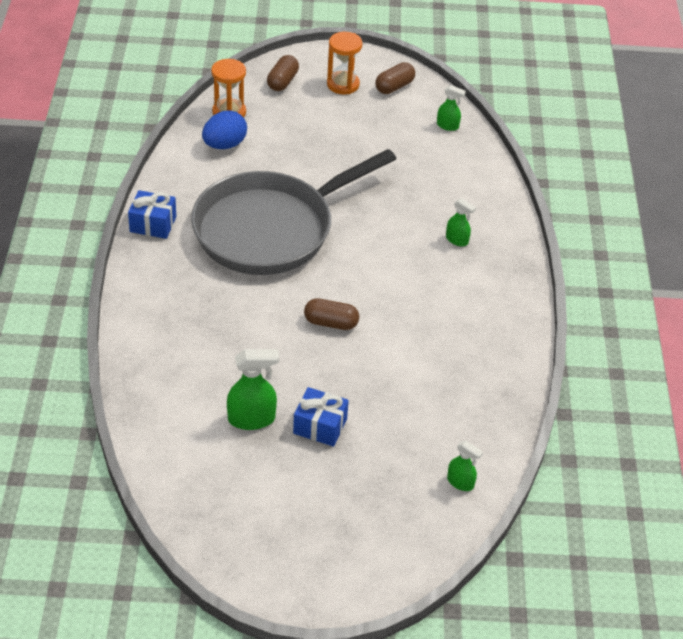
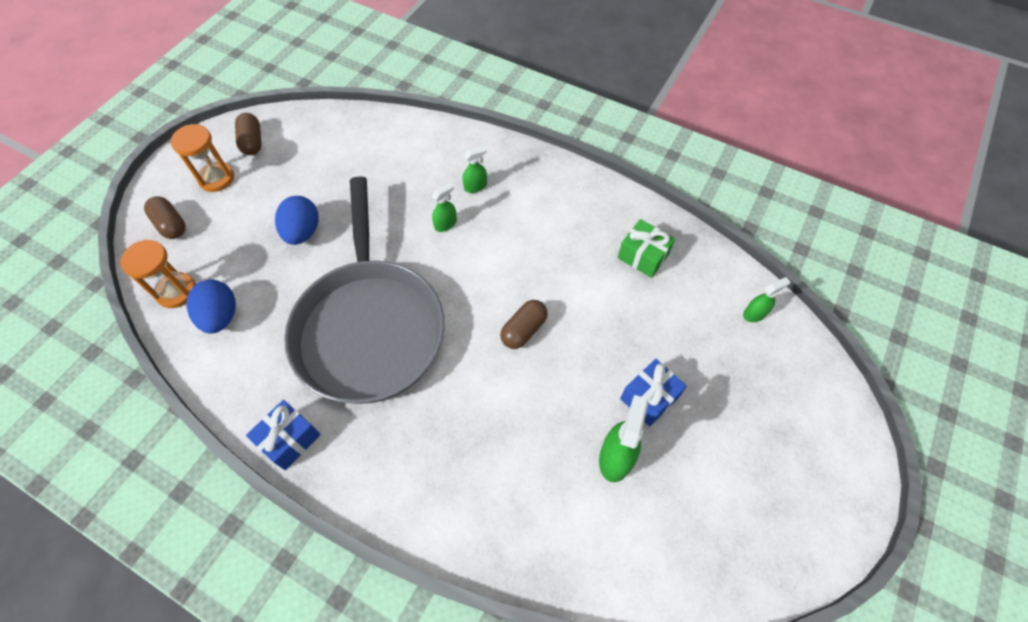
camera: 60 degrees left, 15 degrees up
(329, 154) = (303, 232): none -> blue egg
(447, 126) = (332, 128): green spray bottle -> green spray bottle (445, 224)
(467, 381) = (643, 256): none -> green gift

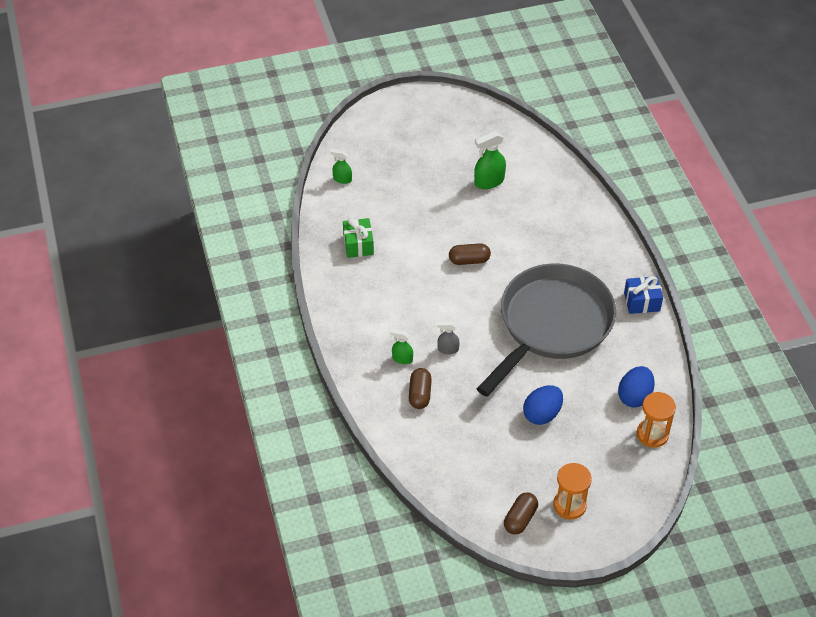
camera: 135 degrees left, 10 degrees down
(171, 225) = (626, 489): brown capsule -> brown capsule (420, 394)
(445, 224) = (447, 349): green spray bottle -> grey spray bottle
(649, 398) = (444, 189): blue gift -> none

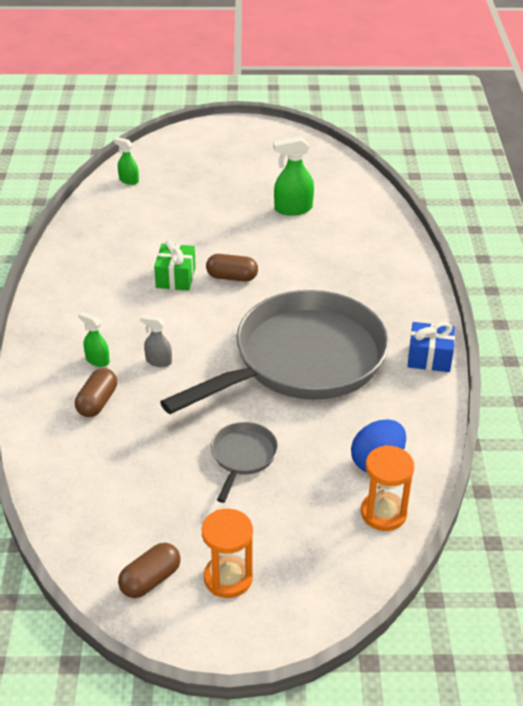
camera: 15 degrees right, 10 degrees down
(358, 245) = (111, 240): green gift -> green gift (175, 277)
(542, 414) = (242, 457): blue egg -> grey pan

